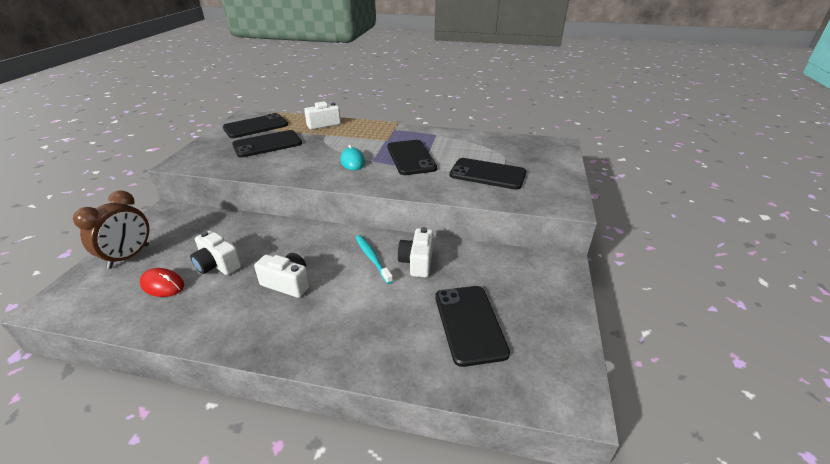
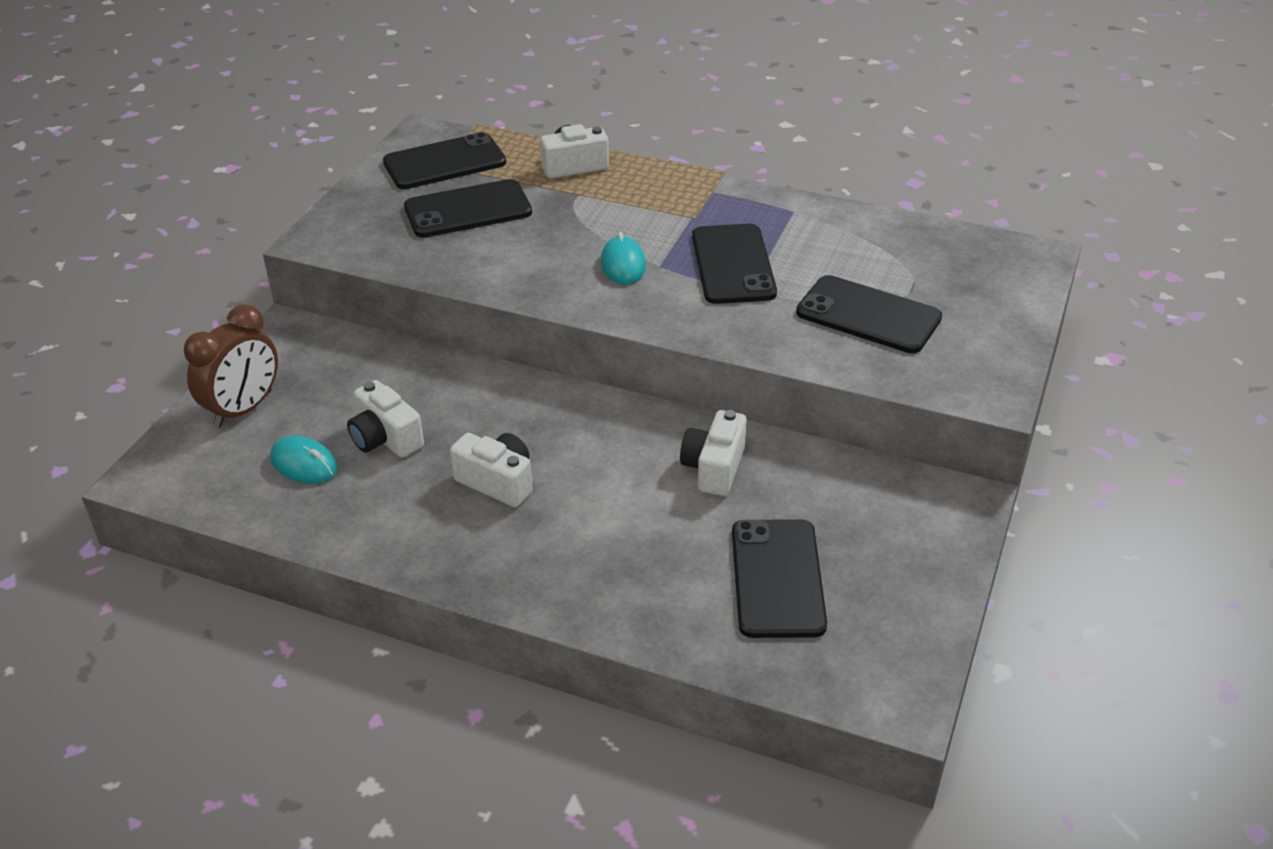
camera: 10 degrees right, 5 degrees up
(163, 285) = (304, 464): red mouse -> turquoise mouse
(372, 258) = (639, 454): turquoise toothbrush -> none

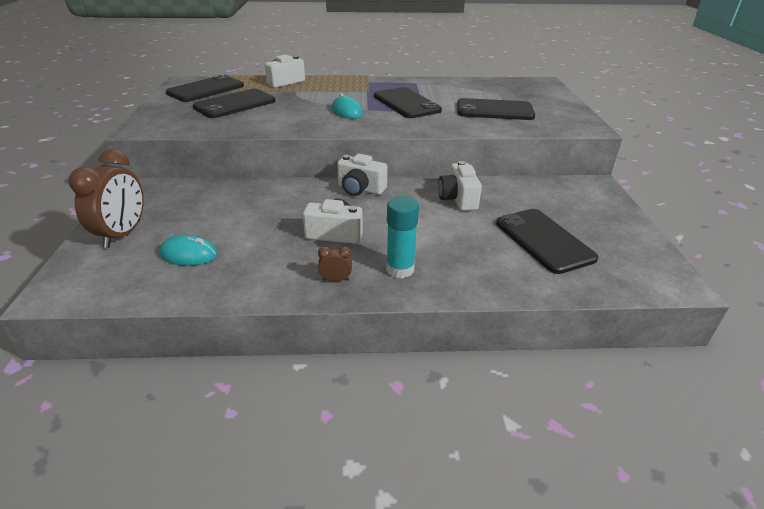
camera: 25 degrees left, 5 degrees down
(385, 438) = (241, 228): white camera -> white camera (360, 189)
(453, 555) = (335, 280): none -> brown clock
(542, 564) = (400, 269): none -> turquoise glue stick

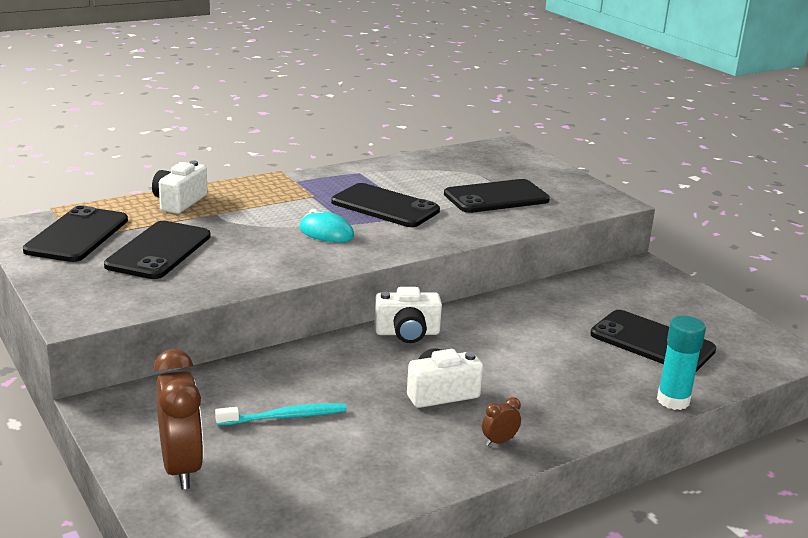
camera: 30 degrees left, 10 degrees down
(189, 254) = (301, 465): turquoise mouse -> none
(218, 221) = (284, 417): none -> turquoise toothbrush
(400, 269) = (550, 411): turquoise glue stick -> turquoise glue stick (673, 400)
(458, 199) = (527, 318): white camera -> none

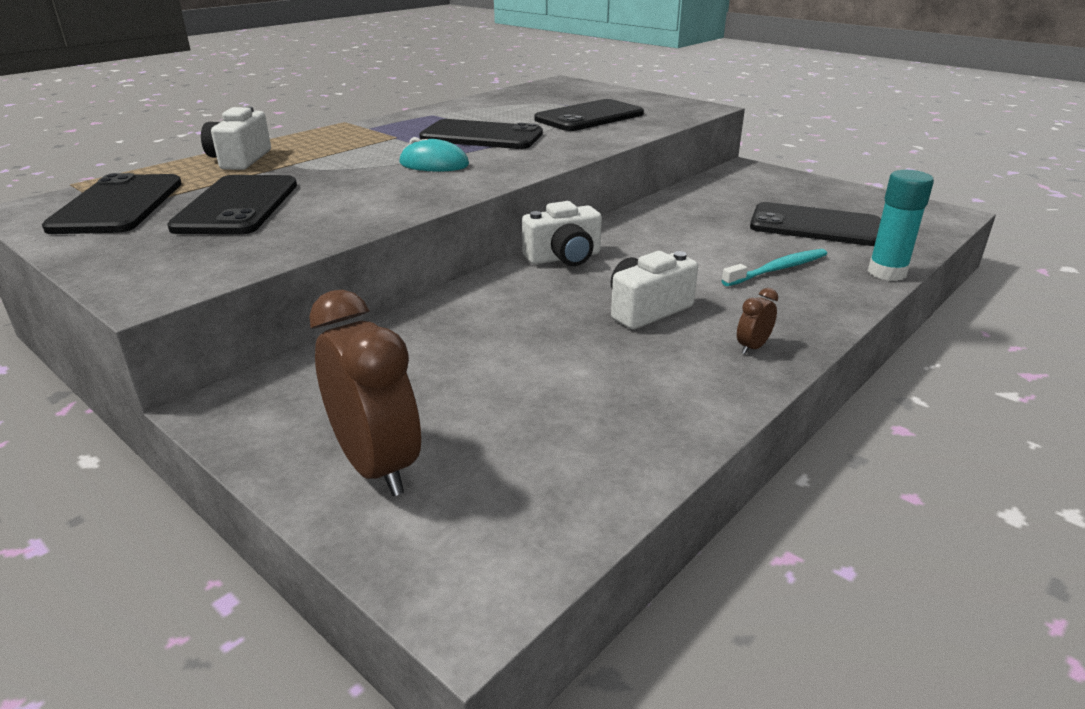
camera: 15 degrees left, 5 degrees up
(284, 417) = (480, 371): turquoise toothbrush -> turquoise toothbrush (777, 269)

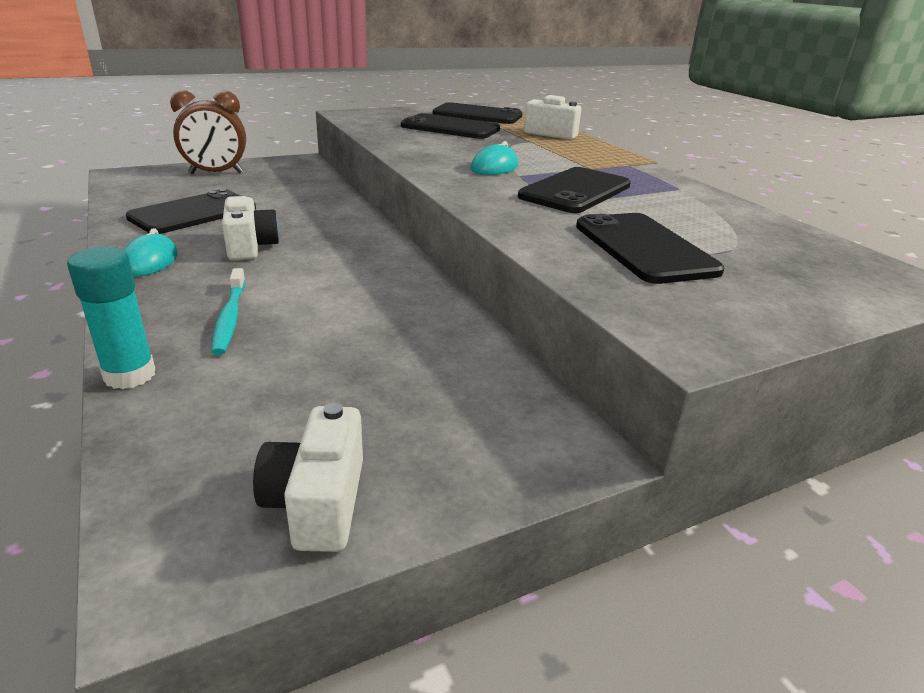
camera: 110 degrees right, 0 degrees up
(564, 258) = (372, 243): white camera -> white camera (317, 503)
(752, 347) = (150, 261): brown clock -> turquoise mouse
(815, 226) = (292, 393): black phone -> black phone (193, 213)

